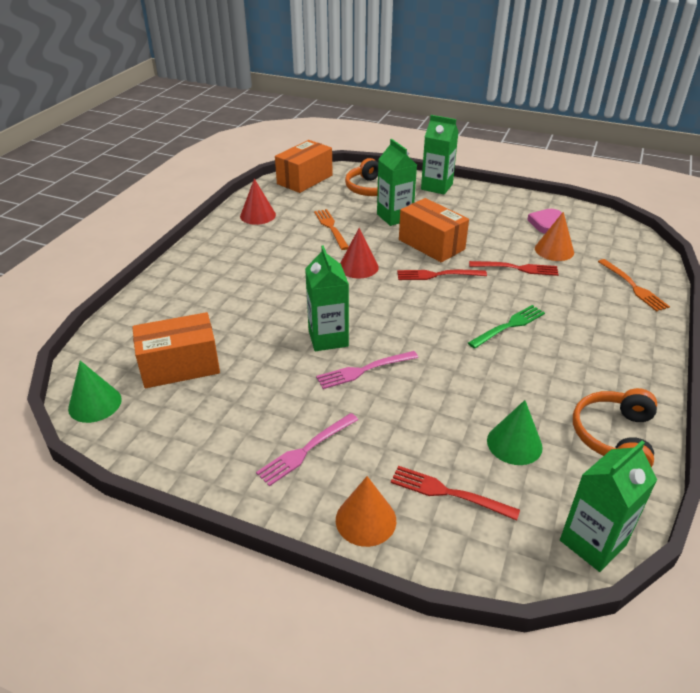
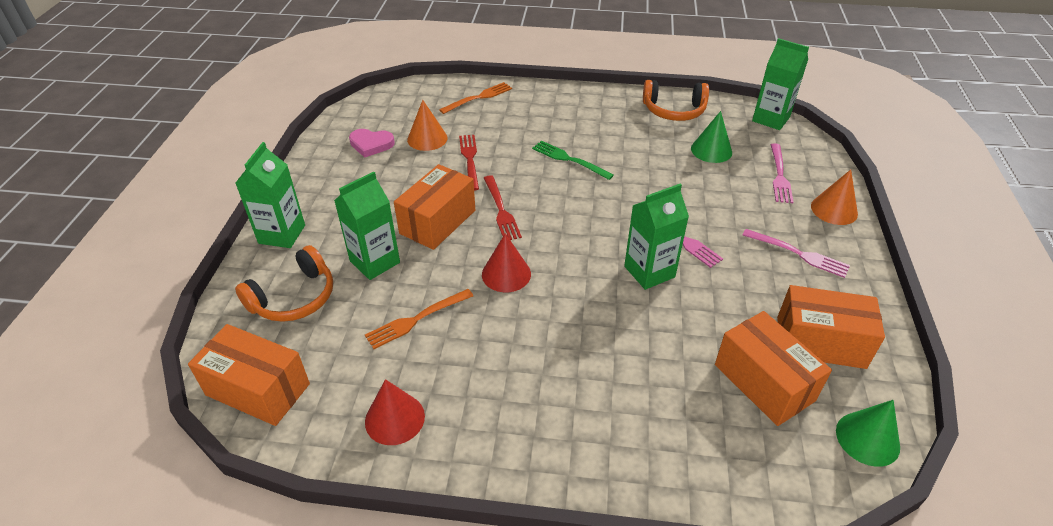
camera: 105 degrees left, 5 degrees up
(193, 416) = (820, 342): none -> orange box
(448, 493) = (780, 176): red fork -> pink fork

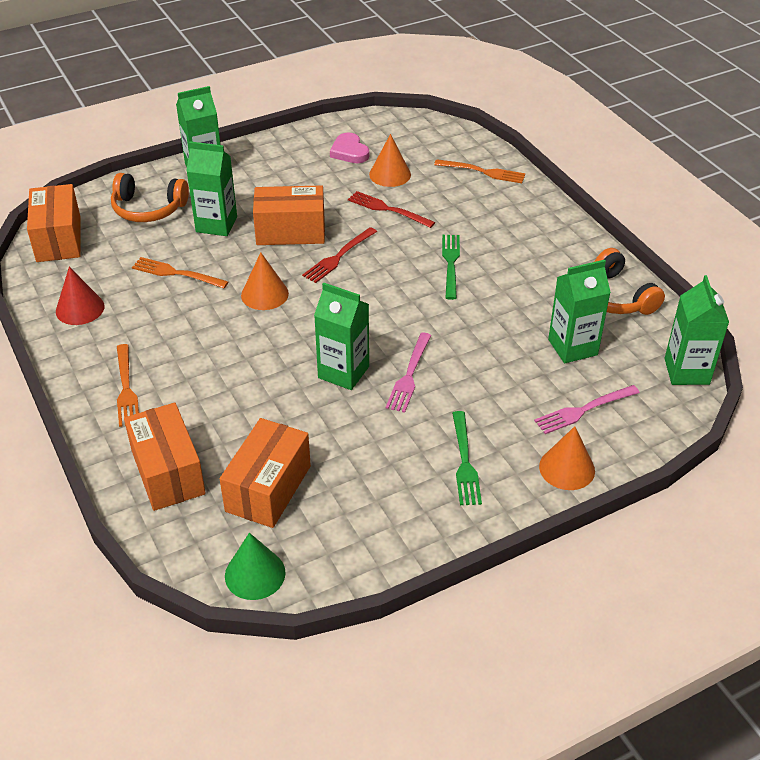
camera: 55 degrees right, 0 degrees up
(469, 159) = (387, 209): red fork -> red fork turned 105 degrees counterclockwise
(506, 274) = (264, 294): red cone -> orange cone
(554, 431) = (126, 388): none -> orange fork
(711, 150) = (572, 347): green cone -> green carton
(799, 254) = (465, 462): pink fork -> green fork
(820, 342) = (350, 512): orange box -> orange box (168, 472)

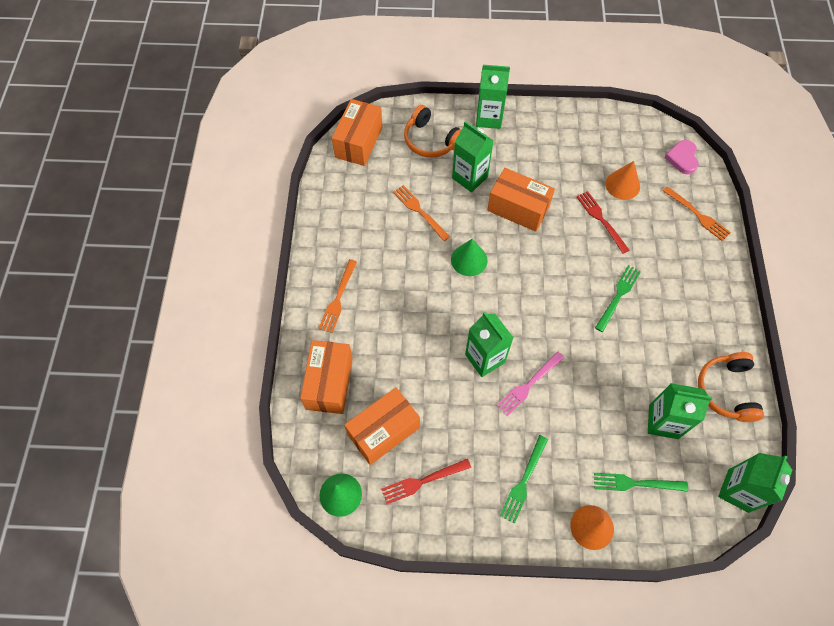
camera: 30 degrees right, 20 degrees up
(80, 308) = (342, 213): red cone -> none
(264, 294) = (469, 260): orange cone -> green cone
(338, 257) = (539, 249): red fork -> red fork (422, 481)
(349, 152) = (604, 147): pink heart -> pink heart (682, 158)
(583, 410) = (635, 483): pink fork -> green fork

